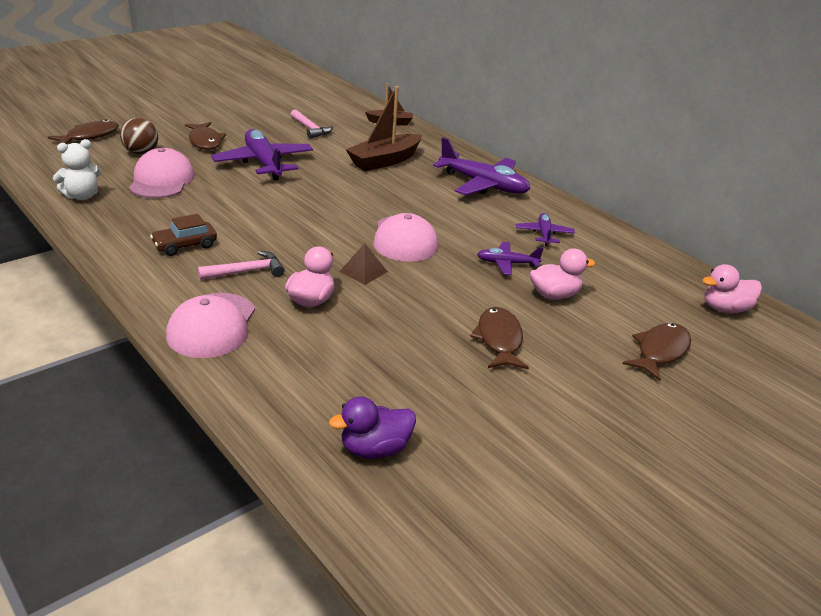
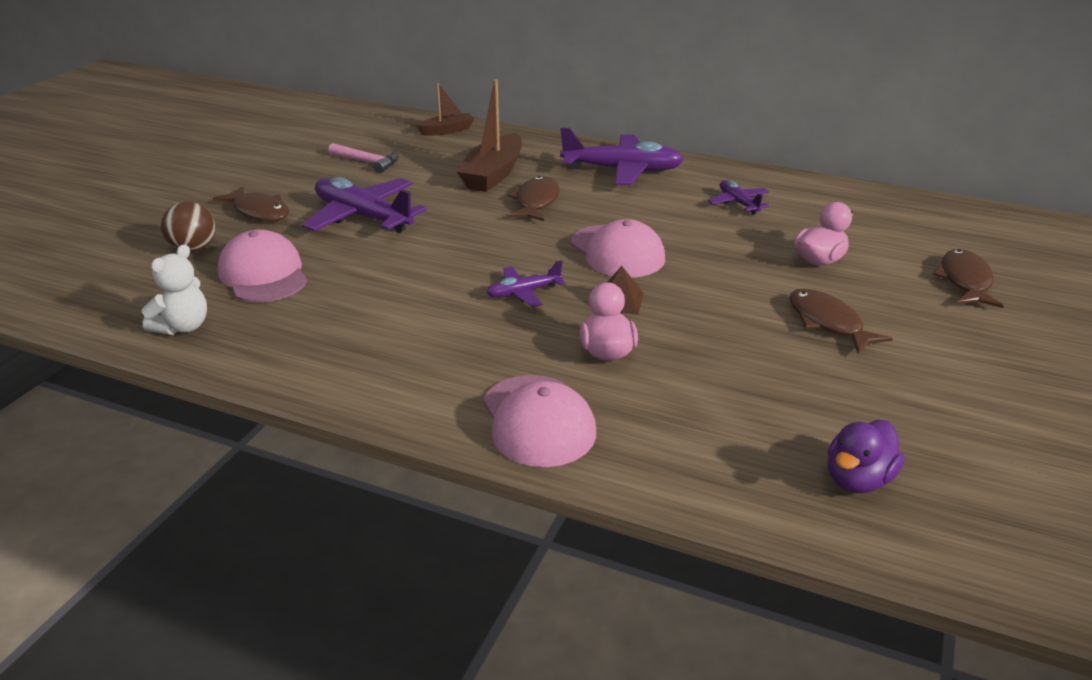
camera: 25 degrees left, 0 degrees up
(90, 136) = (96, 249): brown fish -> brown fish (536, 202)
(185, 245) = (391, 342): brown car -> none
(246, 272) = (499, 346): pink hammer -> none
(507, 264) = (742, 244): purple plane -> purple plane (523, 293)
(725, 309) = (964, 222): pink duck -> none

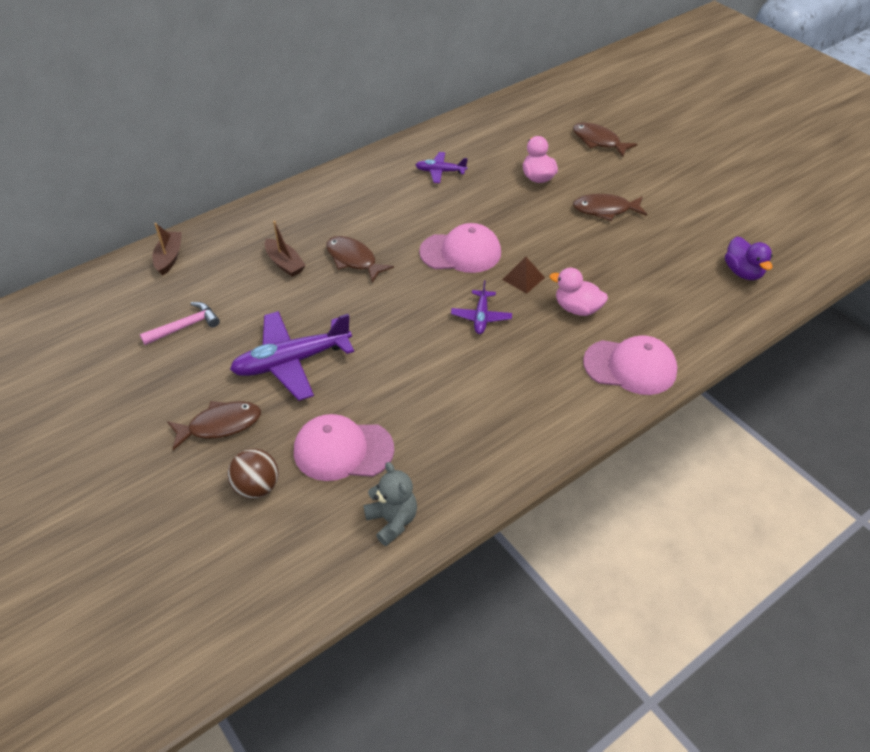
camera: 60 degrees left, 15 degrees up
(183, 327) = (392, 521): white teddy bear -> grey teddy bear
(493, 174) = (285, 263): brown boat -> brown boat, size x0.59
(622, 170) = (343, 198): purple plane -> none

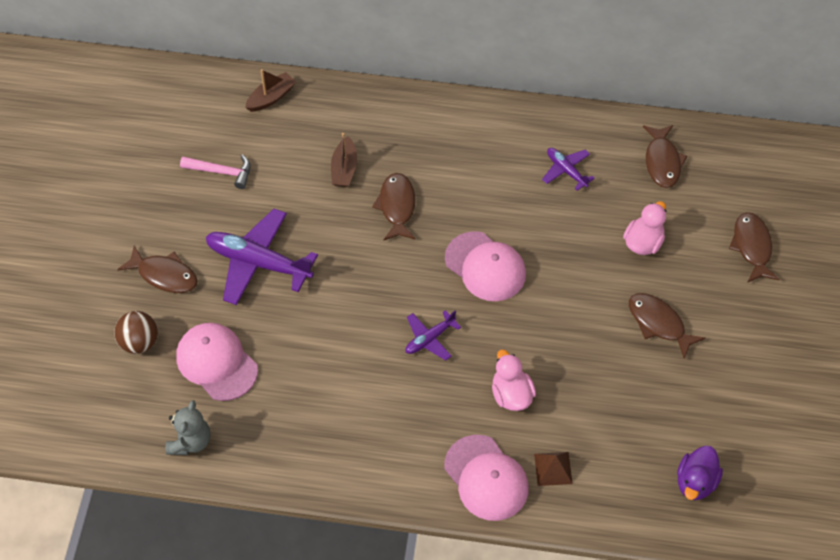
camera: 45 degrees right, 10 degrees up
(491, 133) = (662, 162): none -> brown fish
(523, 278) = (504, 332): brown pyramid -> brown pyramid (553, 468)

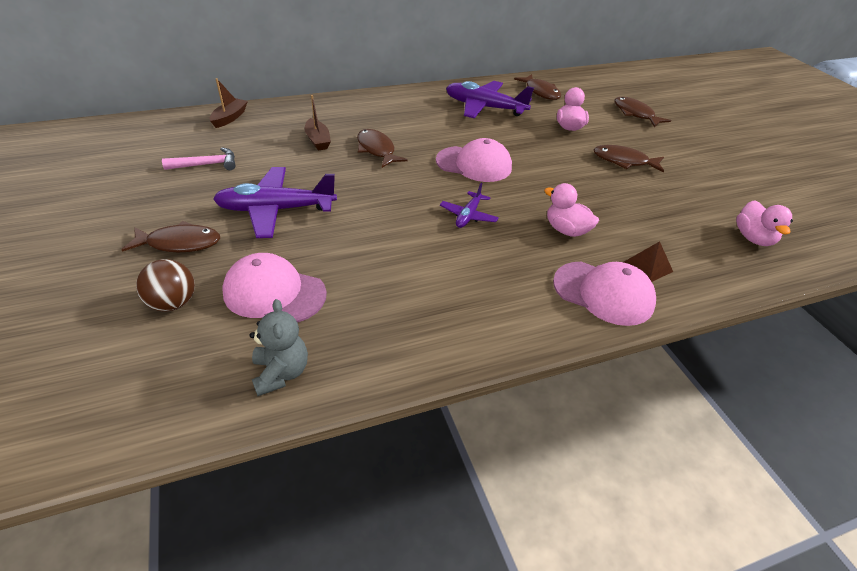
camera: 30 degrees left, 15 degrees down
(566, 171) = (484, 107): purple plane -> purple plane, size x1.91
(695, 482) = (753, 238): purple duck -> pink duck

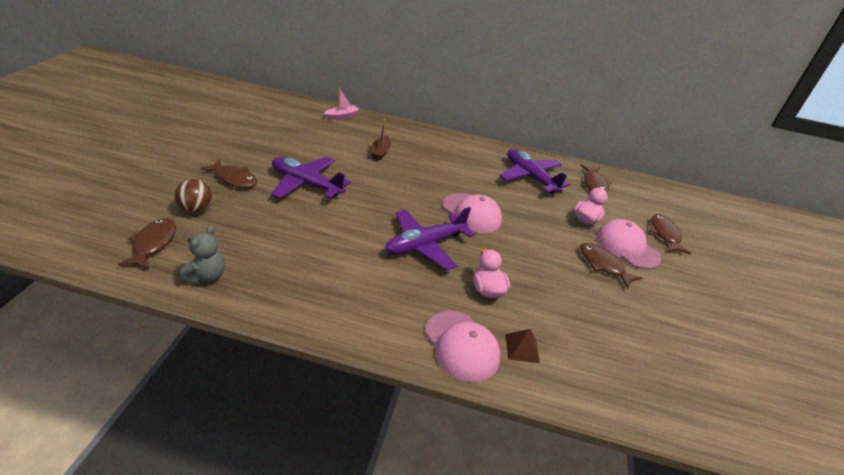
camera: 30 degrees right, 5 degrees down
(206, 165) = (297, 140): pink hammer -> none
(230, 118) = (342, 117): brown boat -> pink boat
(274, 293) = (251, 231): pink cap -> pink cap (627, 247)
(377, 150) = (412, 174): brown fish -> brown fish (153, 243)
(468, 216) = (425, 245): purple plane -> purple plane, size x1.91
(753, 238) = (652, 380): pink duck -> none

